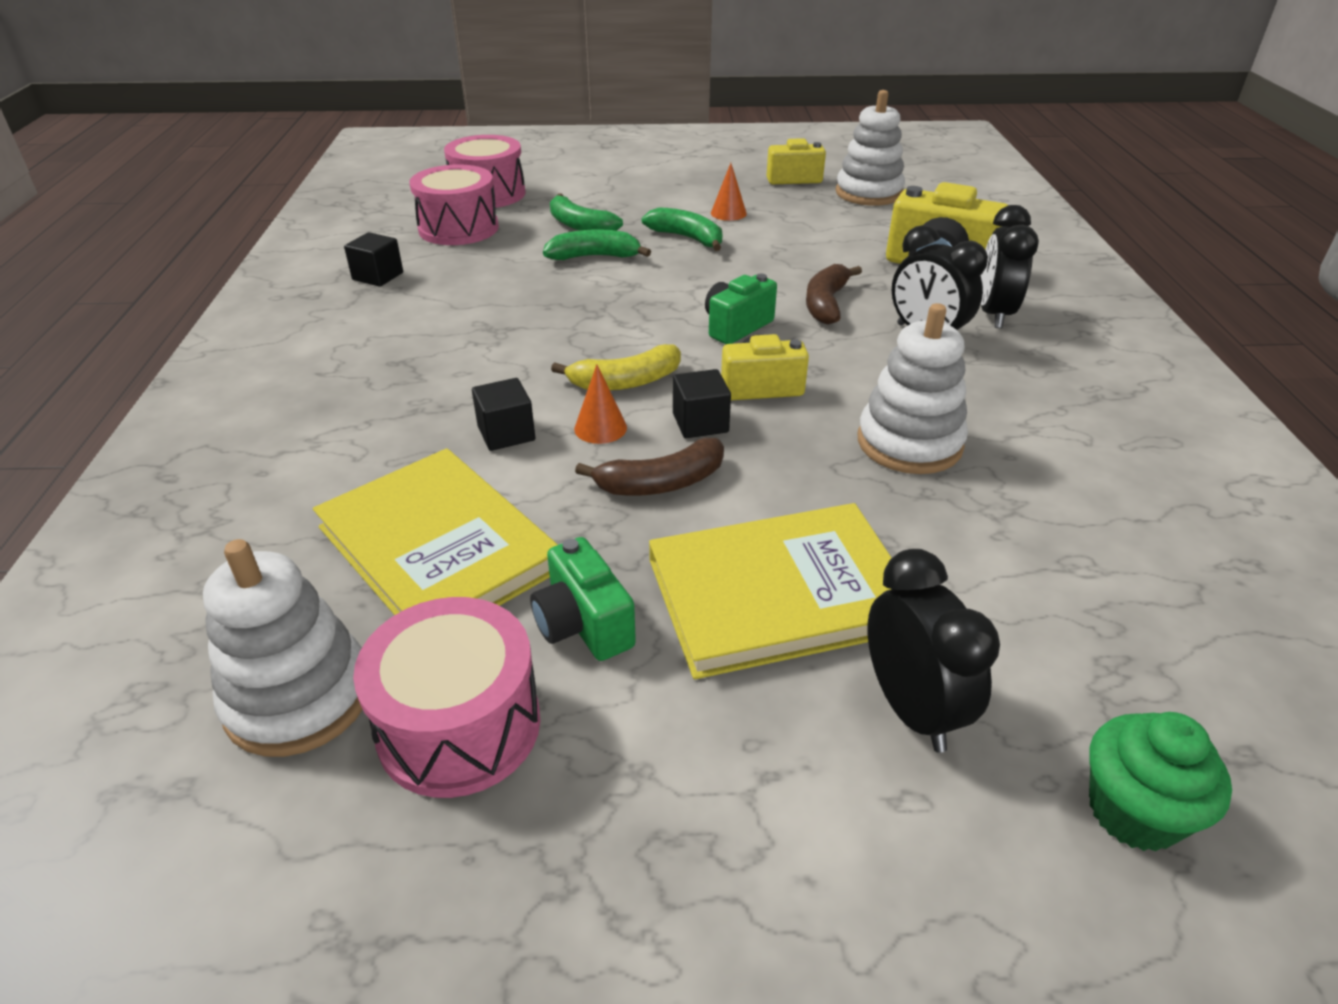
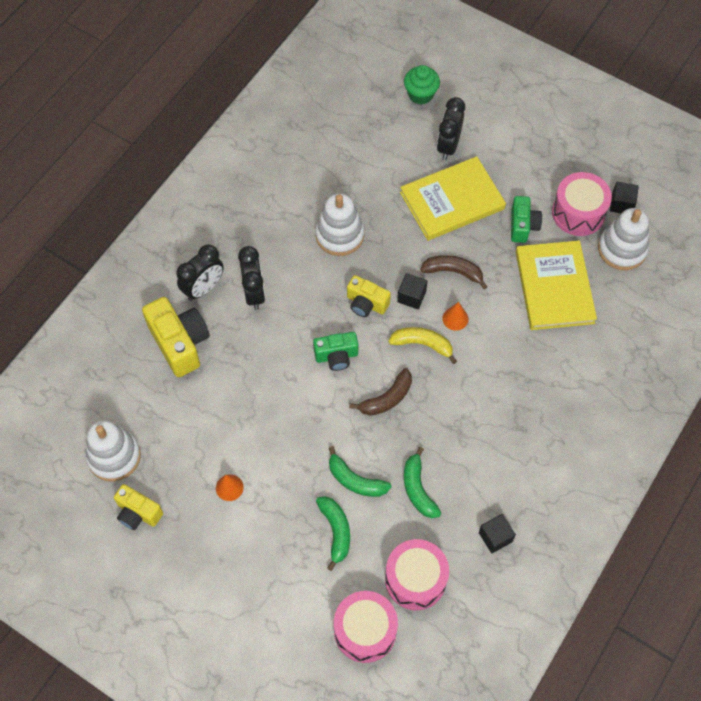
camera: 145 degrees left, 25 degrees up
(506, 433) = (497, 339): black cube -> black cube (621, 204)
(687, 238) = (283, 469): green banana -> green banana (418, 489)
(779, 594) = (452, 201): yellow book -> yellow book turned 45 degrees counterclockwise
(826, 304) = (273, 348): brown banana -> brown banana (387, 398)

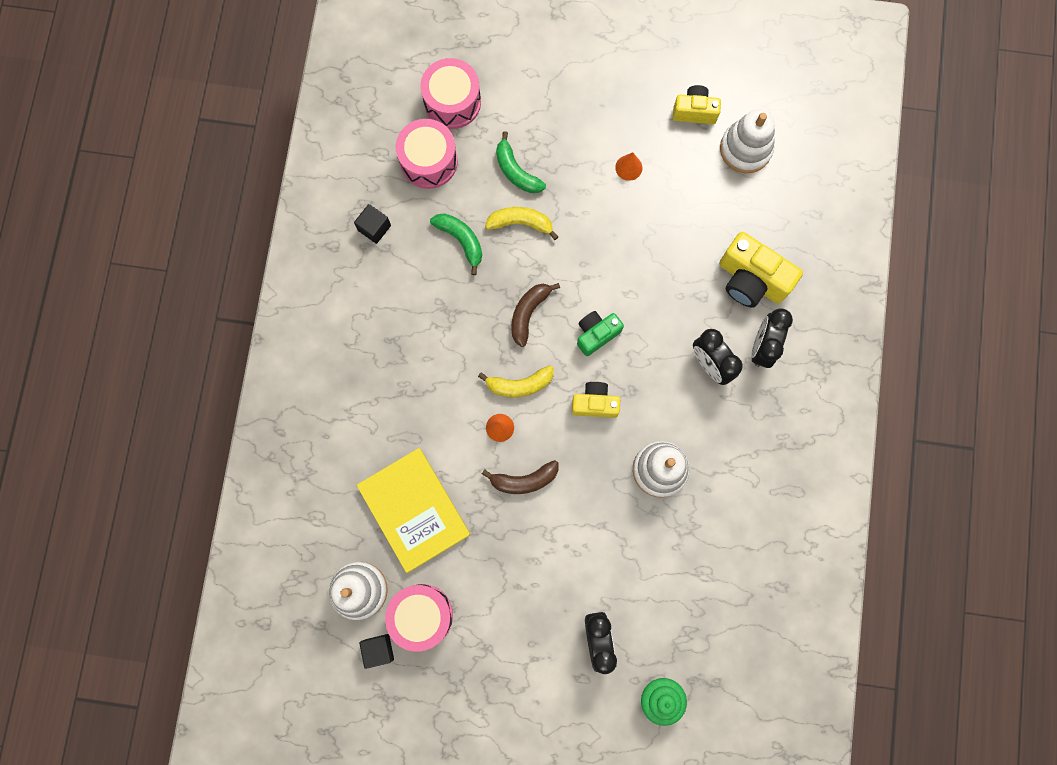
camera: 155 degrees right, 15 degrees up
(355, 480) = (520, 223): green banana -> yellow banana
(411, 296) = (554, 432): black cube -> none
(452, 201) = (562, 567): yellow book -> none
(522, 226) = (475, 570): green camera -> none

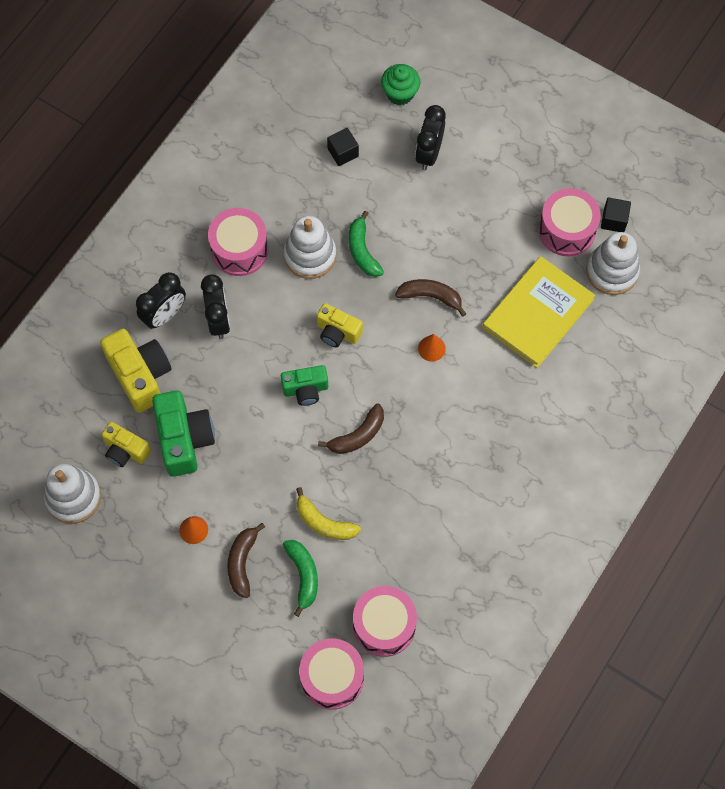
camera: 155 degrees left, 10 degrees down
(374, 228) = (467, 581): black cube -> black cube (343, 152)
(414, 510) = (538, 314): yellow book -> yellow book turned 45 degrees clockwise
(461, 240) = (388, 531): green banana -> green banana (362, 251)
(519, 384) = (396, 376): yellow banana -> none
(573, 159) = (242, 562): none -> brown banana
(680, 240) = (184, 439): none -> green camera
(694, 111) = (100, 556): yellow camera -> yellow camera (126, 450)
(729, 444) = (239, 250): none -> pink drum

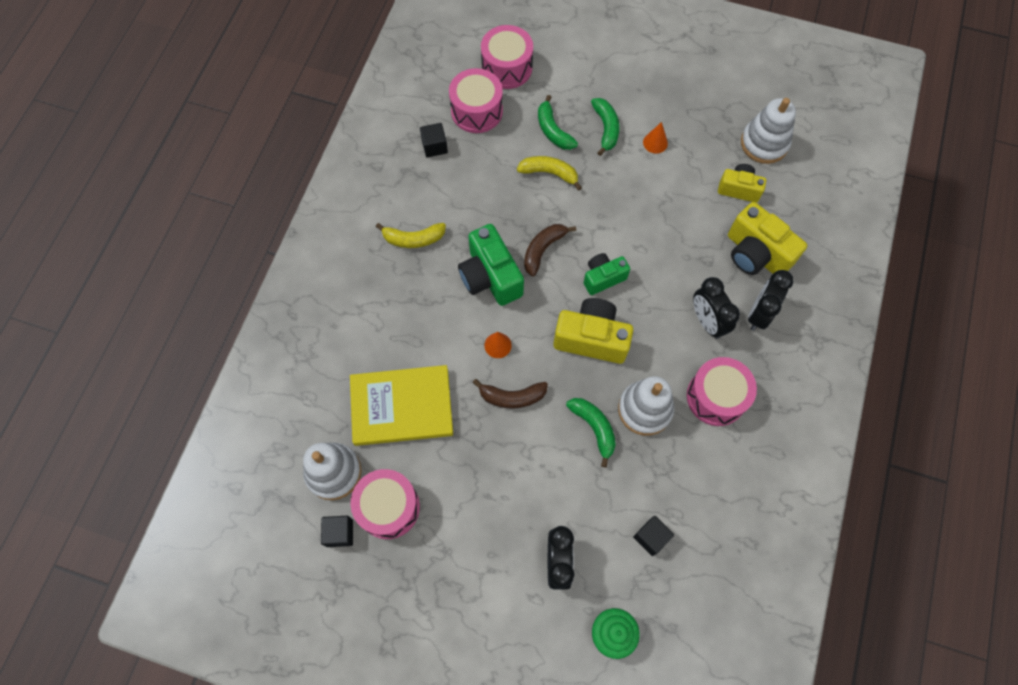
camera: 165 degrees right, 0 degrees up
(184, 439) = (693, 210): green camera -> green camera (490, 277)
(242, 562) = (606, 128): brown banana -> green banana
(337, 332) = (591, 338): yellow camera -> yellow camera, size x1.63
(444, 590) = (434, 146): none -> black cube
(491, 482) = (413, 239): none -> yellow banana
(538, 314) = (402, 406): yellow book -> yellow book turned 60 degrees clockwise

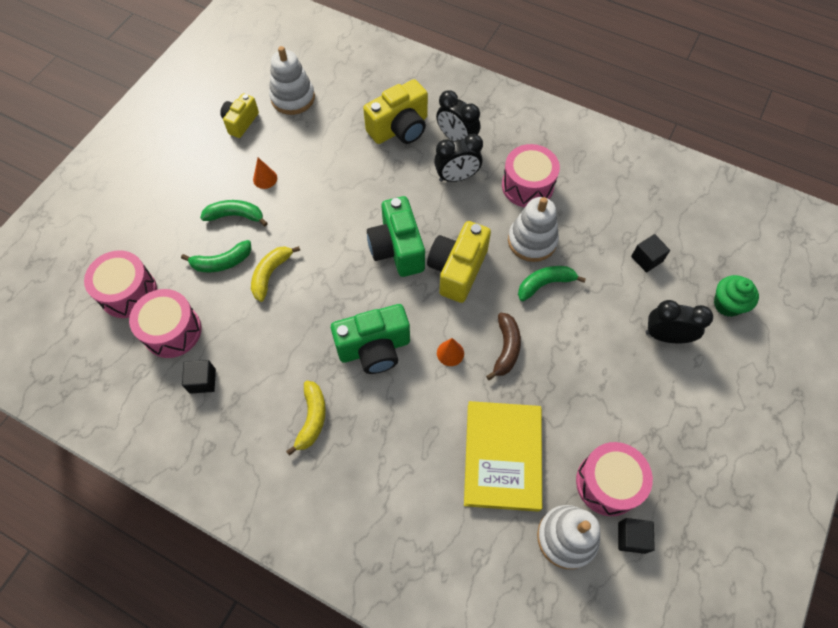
camera: 80 degrees left, 5 degrees down
(543, 250) = (355, 295): brown banana -> none
(603, 278) = (397, 249): green camera -> green camera, size x1.63
(739, 189) = (333, 126): yellow camera -> yellow camera (241, 122)

